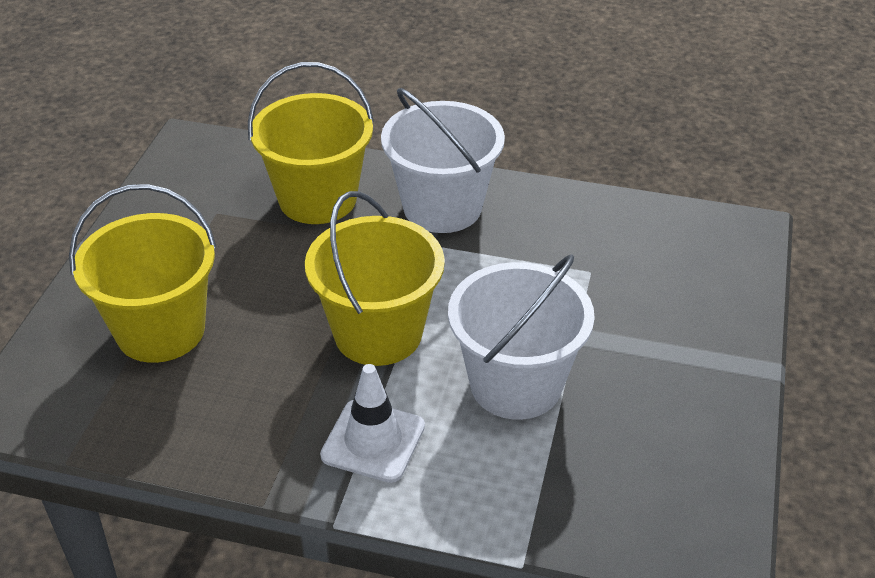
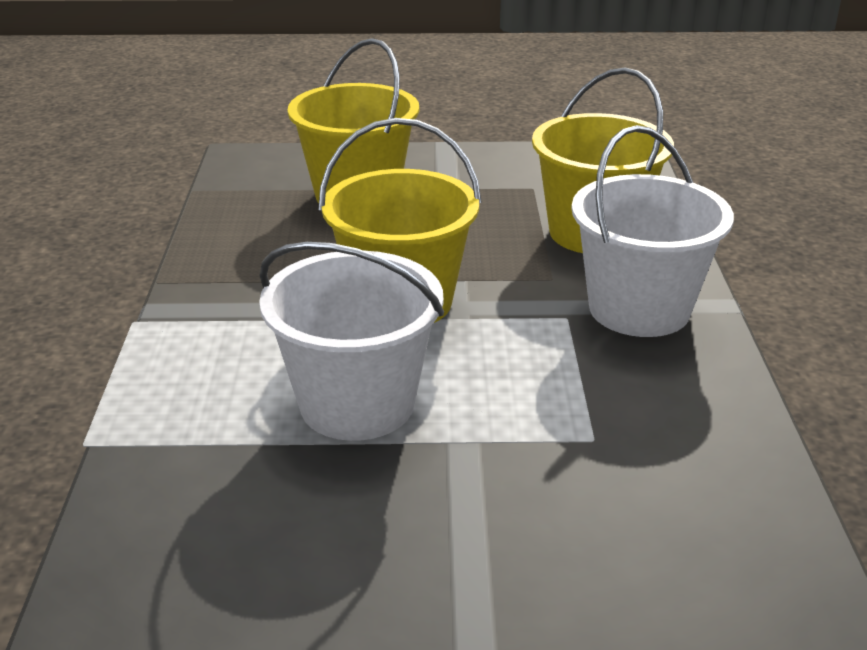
camera: 75 degrees right, 10 degrees down
(373, 441) = (246, 324): white traffic cone -> none

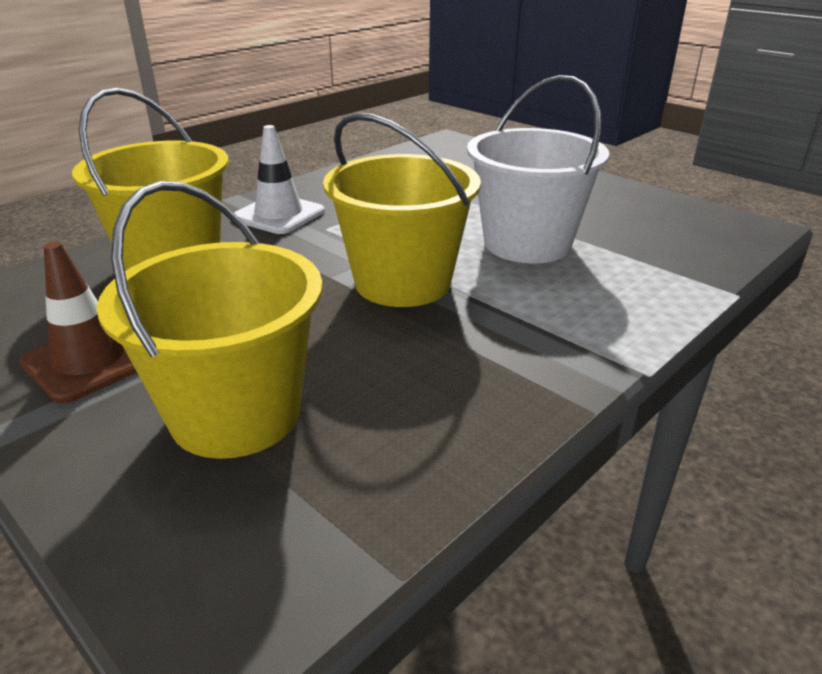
camera: 135 degrees left, 0 degrees up
(481, 176) = (89, 361): none -> brown traffic cone
(639, 309) = (279, 215): white bucket -> white traffic cone

